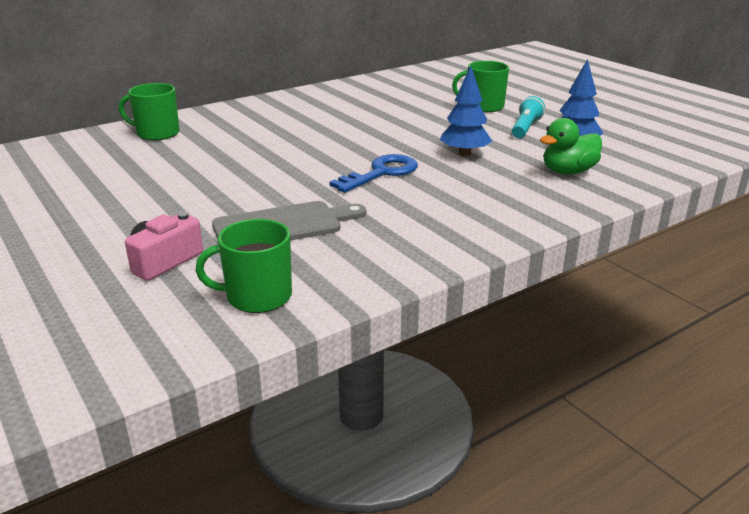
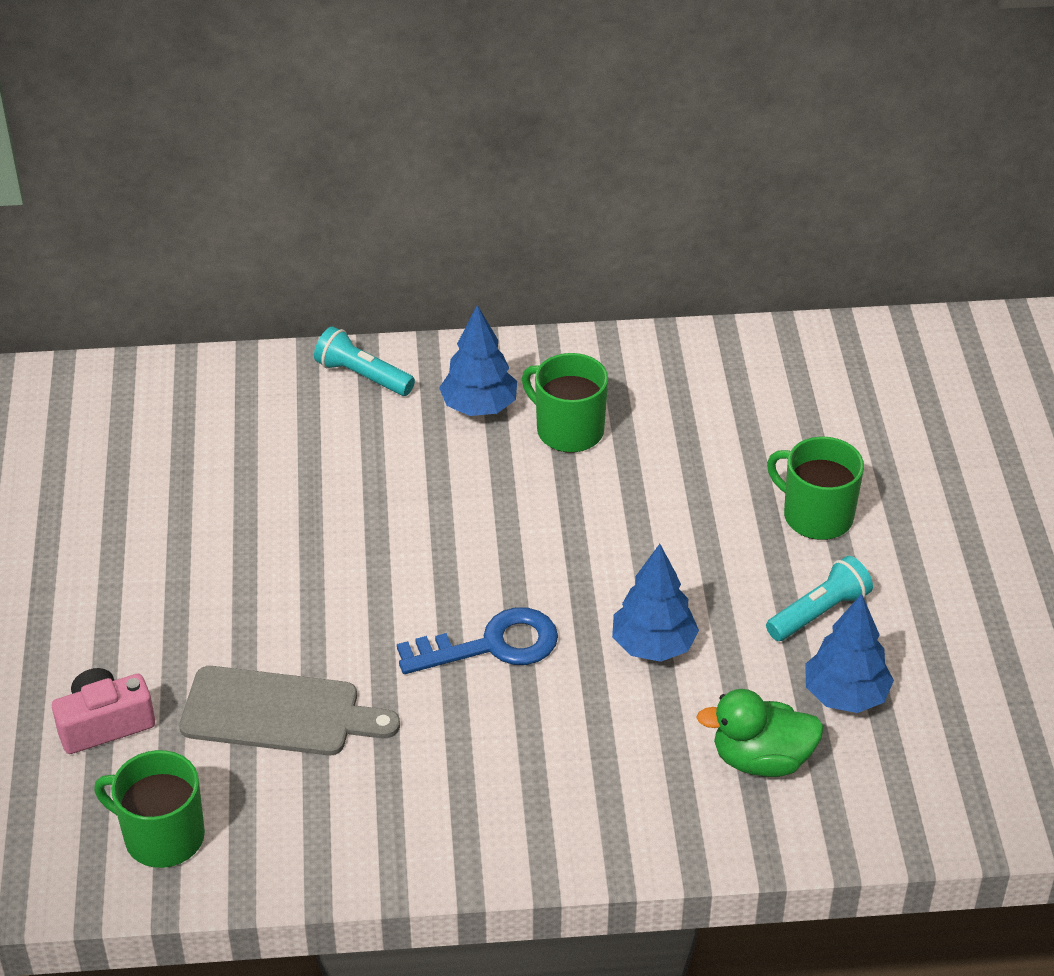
camera: 30 degrees right, 15 degrees up
(157, 133) = (262, 404): green mug -> green mug (568, 430)
(207, 116) = (363, 376): none -> turquoise flashlight
(282, 112) = (479, 407): none -> blue tree

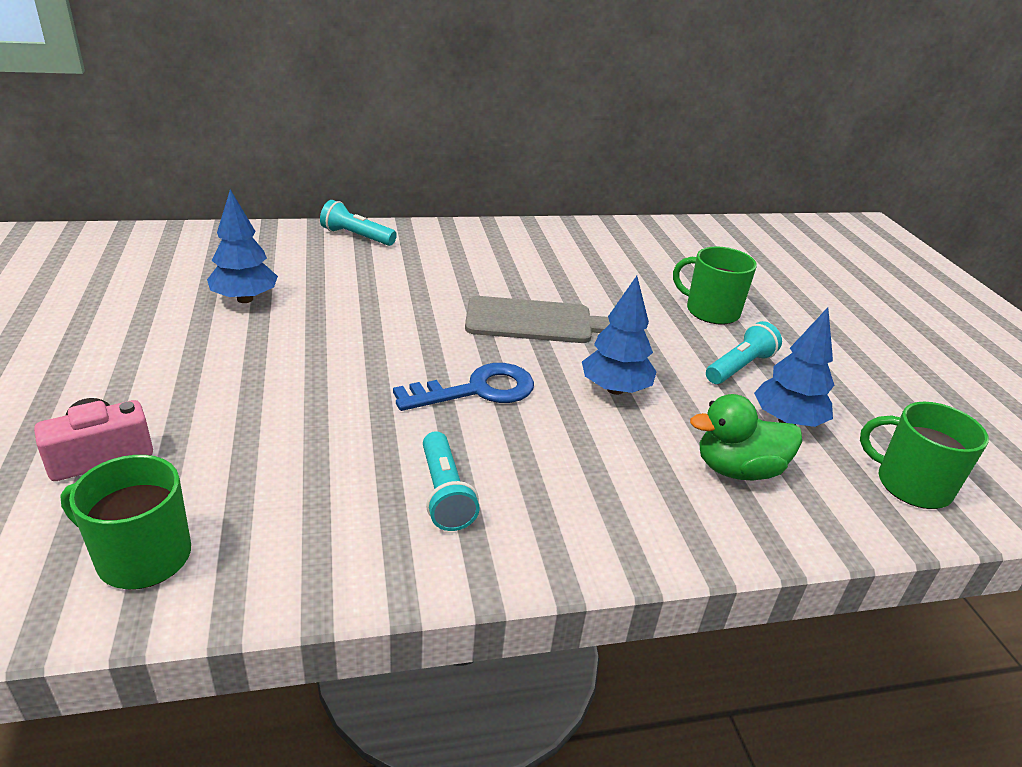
camera: 10 degrees left, 10 degrees down
(279, 713) = (281, 443): grey cutting board -> grey cutting board (535, 321)
(442, 779) = (444, 493): none -> turquoise flashlight
(479, 407) = (445, 253): blue tree -> blue tree (245, 299)
(568, 430) = (513, 265): green mug -> green mug (911, 485)

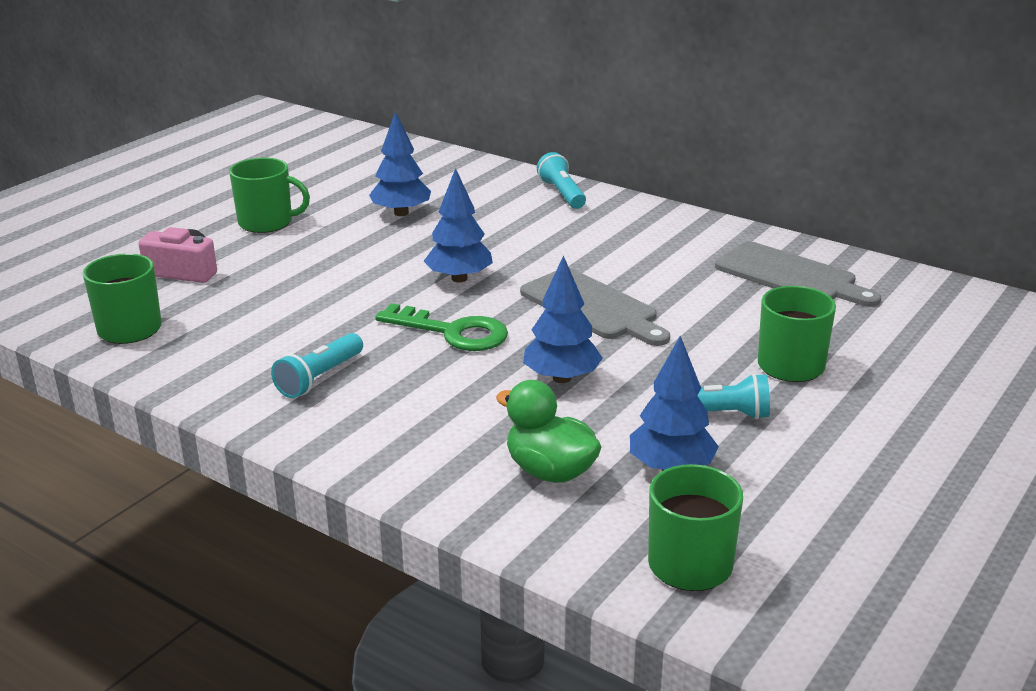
camera: 50 degrees right, 5 degrees down
(113, 359) = (267, 222): none -> green mug
(400, 340) = (459, 278): none -> blue tree
(477, 390) = (453, 332): blue key -> green key
(606, 248) = (790, 276): none -> grey cutting board

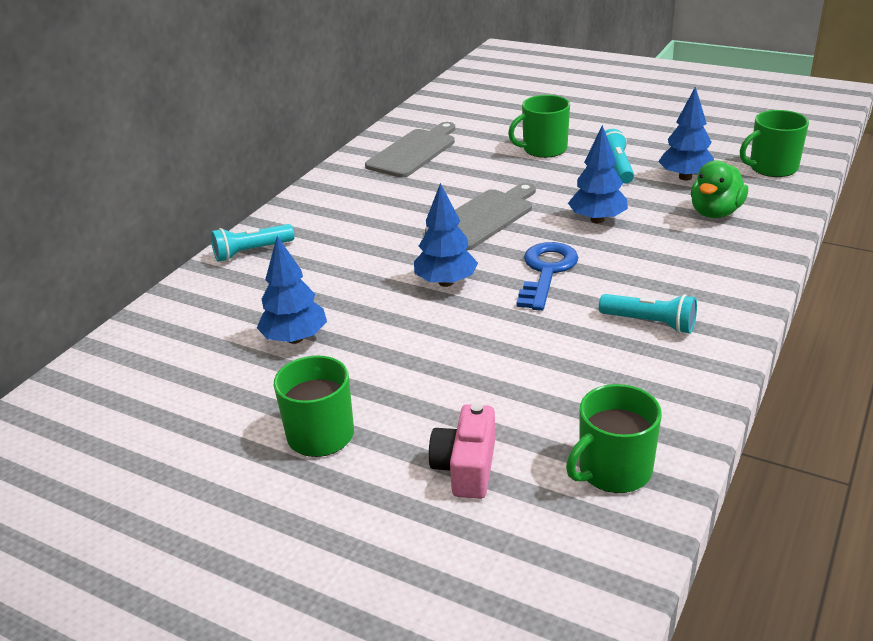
camera: 95 degrees left, 5 degrees up
(453, 332) = (546, 272): green key -> blue key

